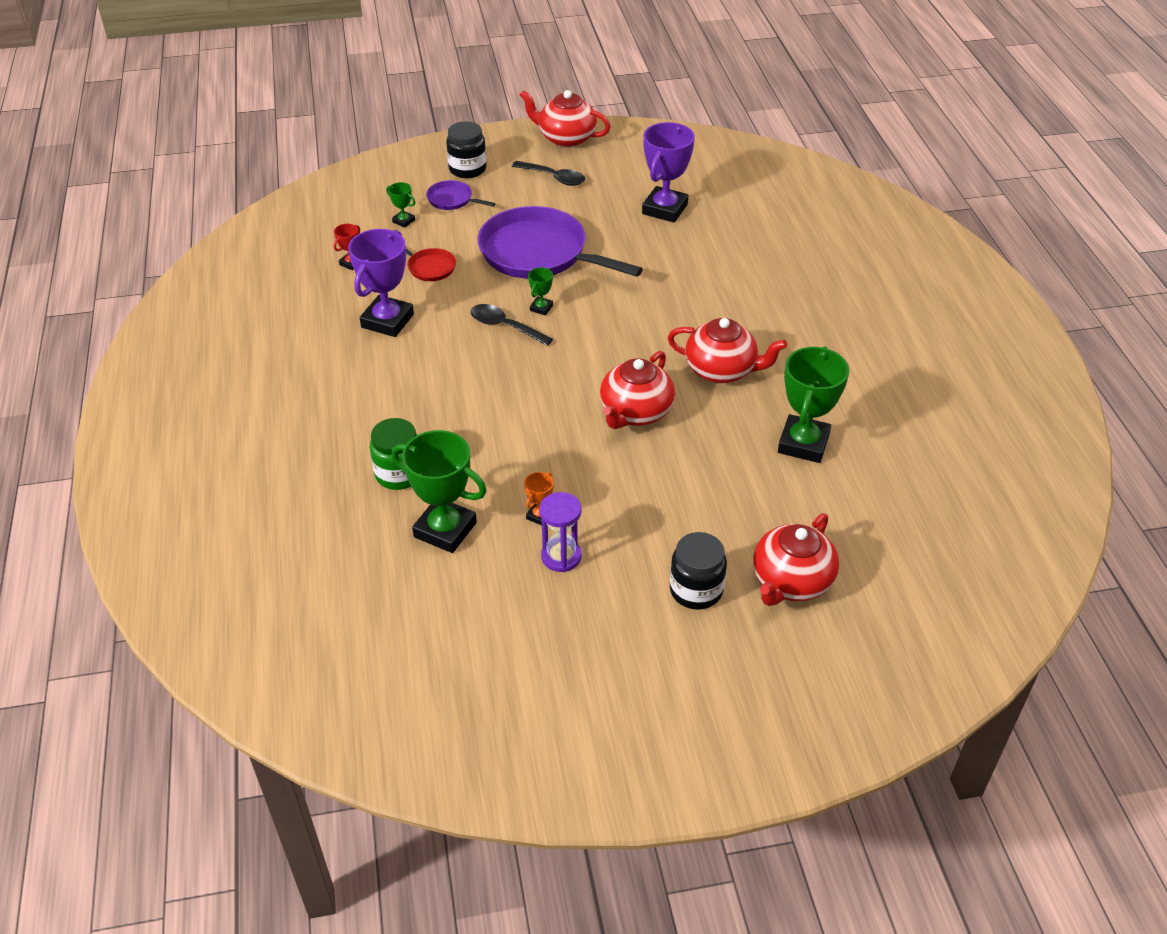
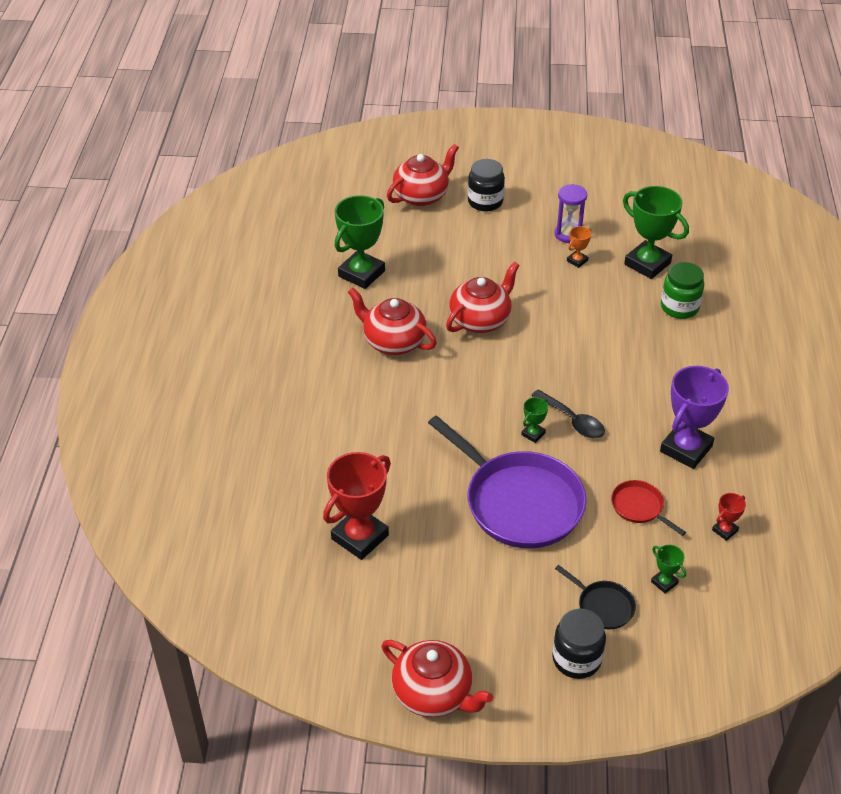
camera: 165 degrees left, 0 degrees up
(452, 200) = (603, 606): purple pan -> black pan
(554, 178) = (471, 618): black spoon -> none
(665, 209) = (360, 537): purple trophy -> red trophy

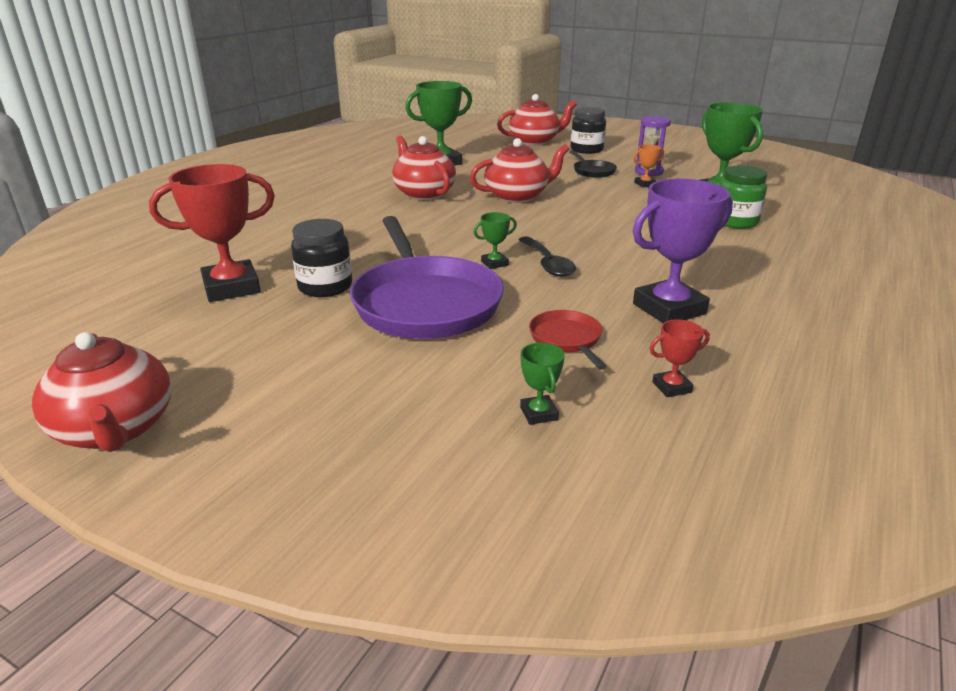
camera: 25 degrees right, 15 degrees down
(576, 659) = (334, 455): black jar -> black jar (325, 287)
(603, 606) = (430, 412): black pan -> black pan (593, 171)

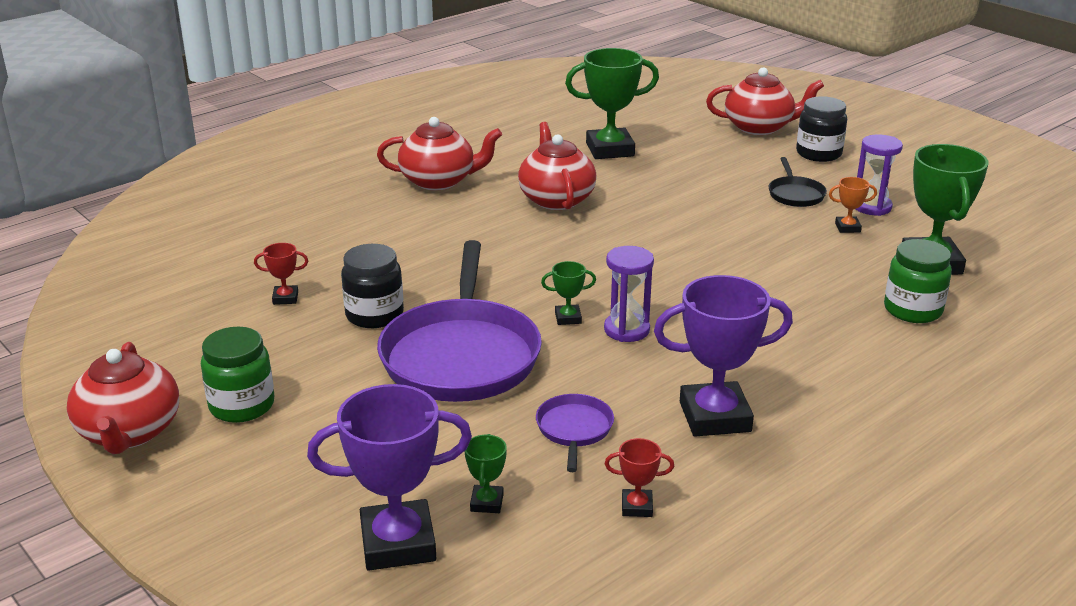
camera: 20 degrees right, 0 degrees up
(231, 287) = (285, 298): red trophy -> red trophy, size x0.45
(235, 380) = (242, 405): none -> green jar
(480, 470) = (398, 543): none -> purple trophy
(517, 196) = (665, 222): red teapot -> red teapot (439, 181)
(547, 264) = (626, 330): black spoon -> purple hourglass
(566, 339) = (574, 429): red pan -> purple pan

